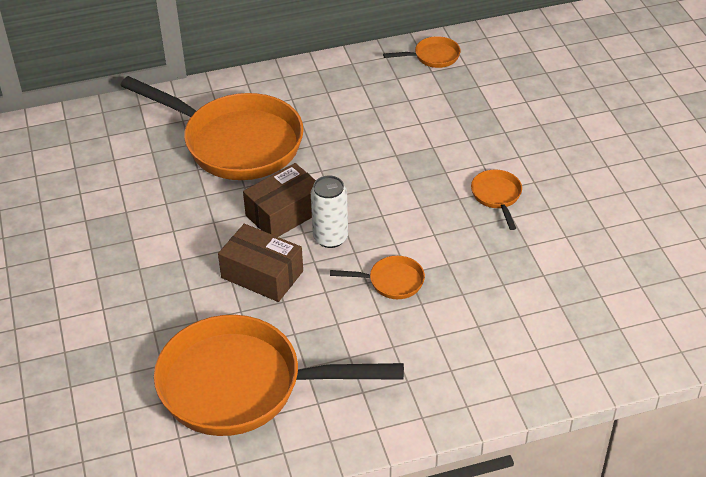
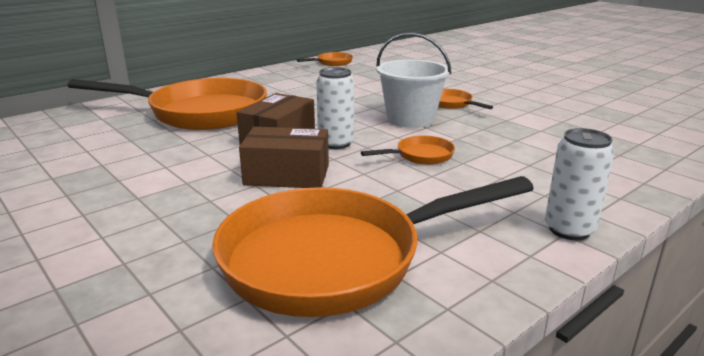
camera: 25 degrees left, 20 degrees down
(429, 415) = (569, 230): none -> white can
(430, 215) = (410, 119): none -> white bucket

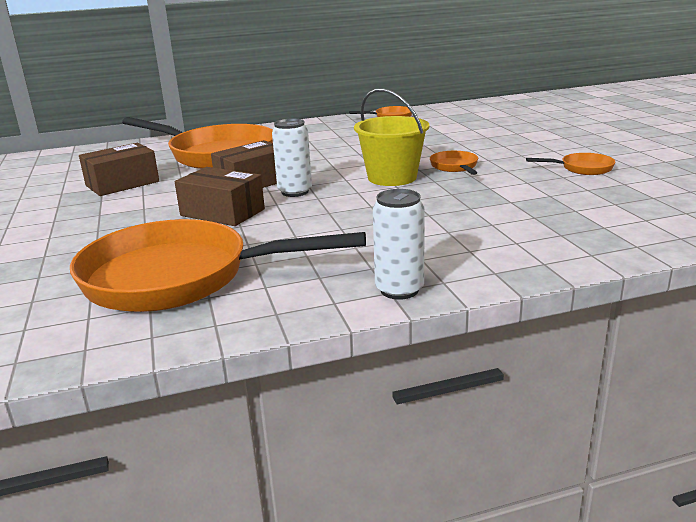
camera: 25 degrees right, 0 degrees up
(123, 156) = (122, 183): none -> brown box
(410, 119) = (392, 177): white bucket -> yellow bucket
(420, 156) = (354, 211): orange pan -> orange pan (582, 168)

